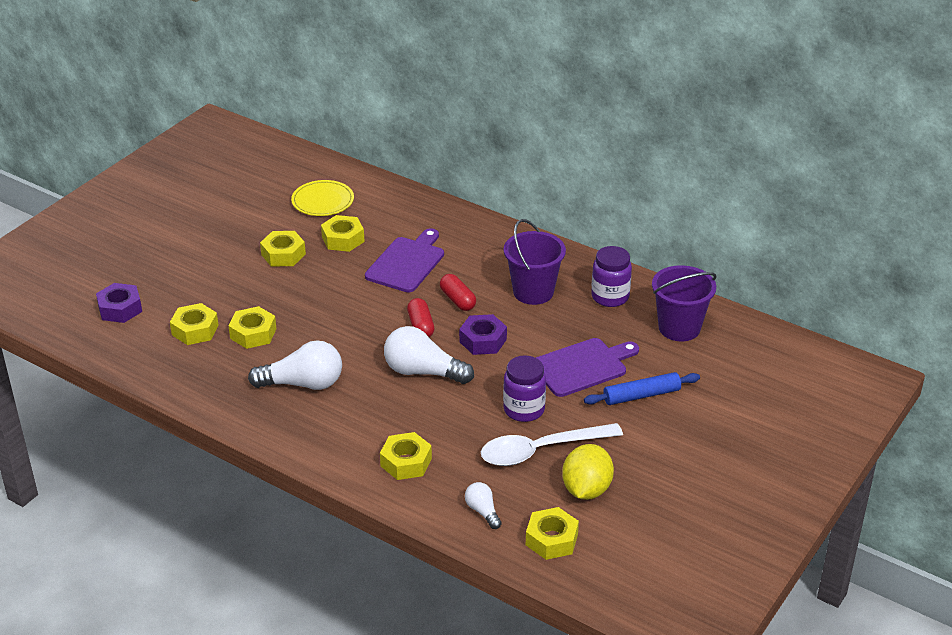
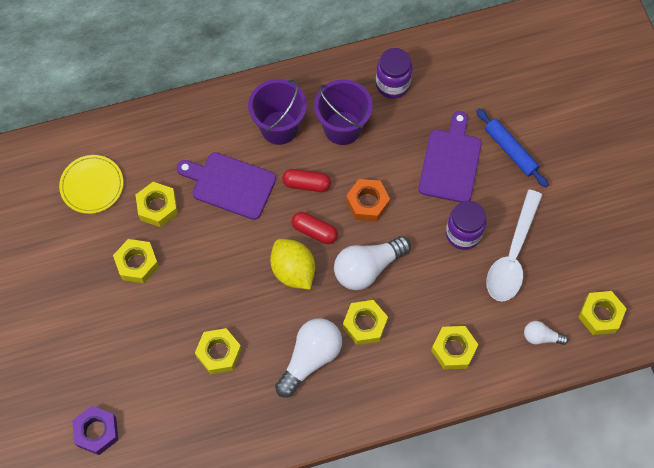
camera: 50 degrees left, 30 degrees up
(195, 330) = (176, 392): yellow nut -> yellow nut (365, 324)
(406, 263) = (230, 185): purple cutting board -> purple cutting board turned 45 degrees counterclockwise
(483, 340) = (367, 203): purple nut -> orange nut
(586, 489) = (572, 257): yellow lemon -> yellow lemon (293, 271)
(641, 395) = (510, 150): blue rolling pin -> blue rolling pin turned 60 degrees counterclockwise
(679, 328) = (463, 70): purple bucket -> purple bucket (279, 127)

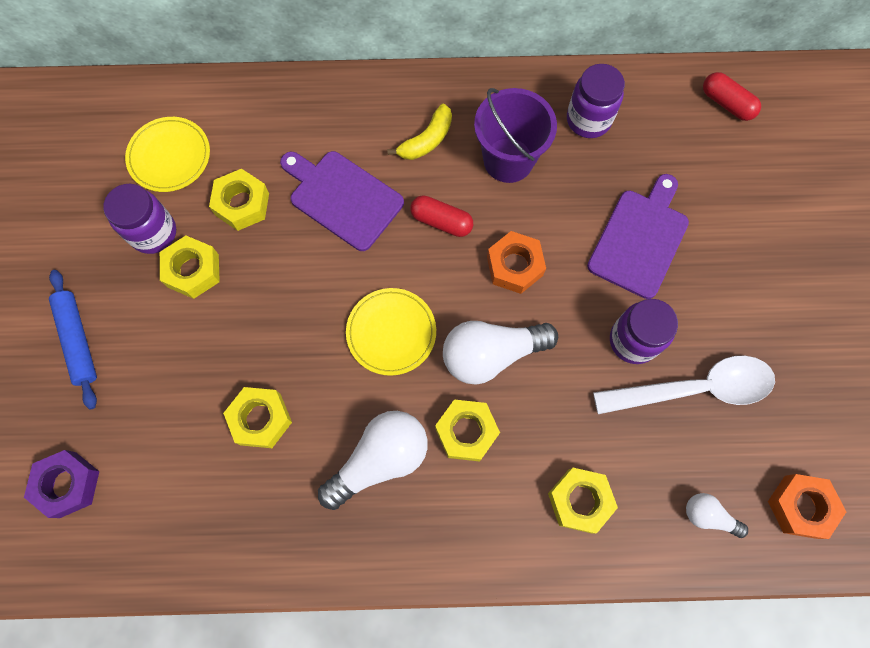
camera: 15 degrees right, 5 degrees up
(99, 244) = (153, 233): none -> purple jar
(279, 127) = (427, 140): purple bucket -> yellow banana
(293, 271) = (391, 332): yellow lemon -> yellow plate
(314, 231) = (434, 286): red capsule -> red capsule (726, 103)
(510, 150) = (725, 243): blue rolling pin -> blue rolling pin (78, 340)
(512, 255) = (694, 388): white spoon -> white spoon turned 135 degrees counterclockwise
(600, 315) = (800, 506): yellow nut -> orange nut

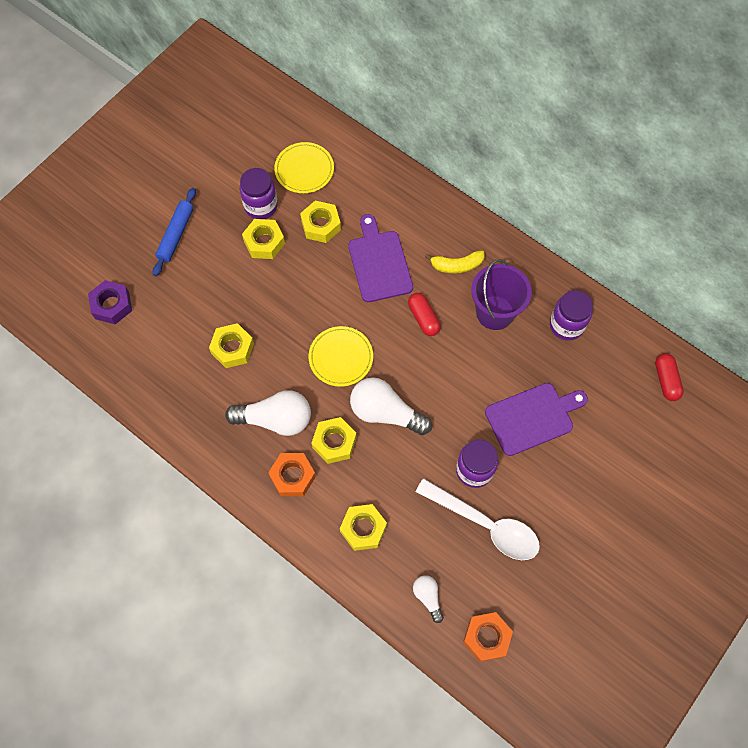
camera: 40 degrees right, 5 degrees down
(514, 266) = (443, 375): orange nut -> orange nut (292, 476)

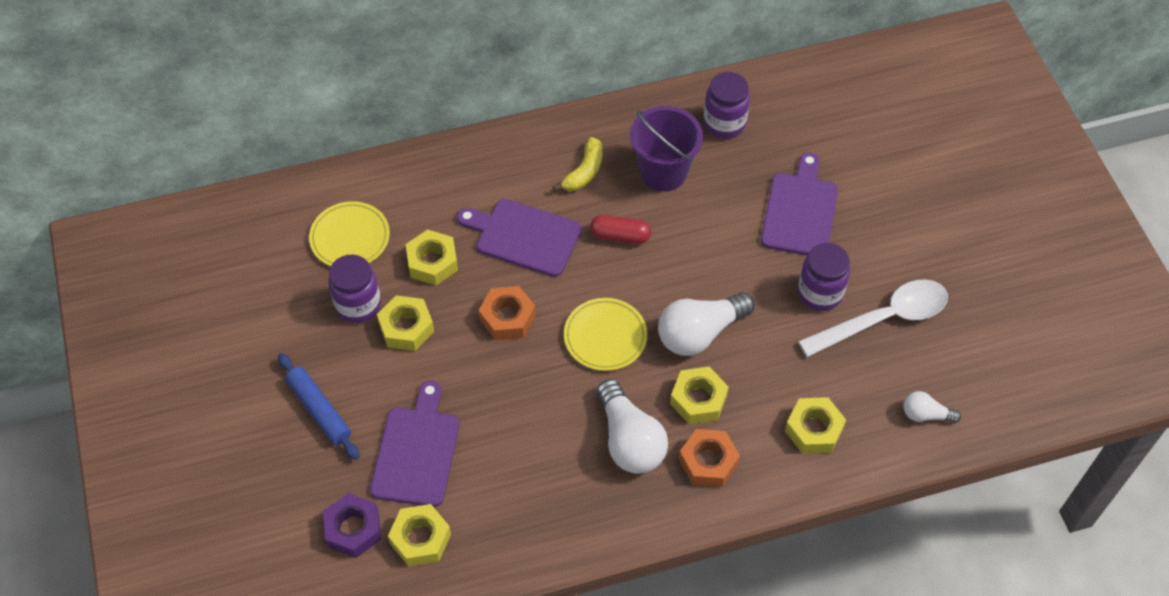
camera: 55 degrees left, 10 degrees down
(184, 304) = (416, 451): none -> purple cutting board
(232, 348) = (511, 434): yellow nut -> yellow nut (420, 539)
(275, 419) = (629, 440): white light bulb -> white light bulb turned 120 degrees clockwise
(486, 637) = (999, 388): orange nut -> orange nut (507, 318)
(666, 380) = (841, 84): red capsule -> none

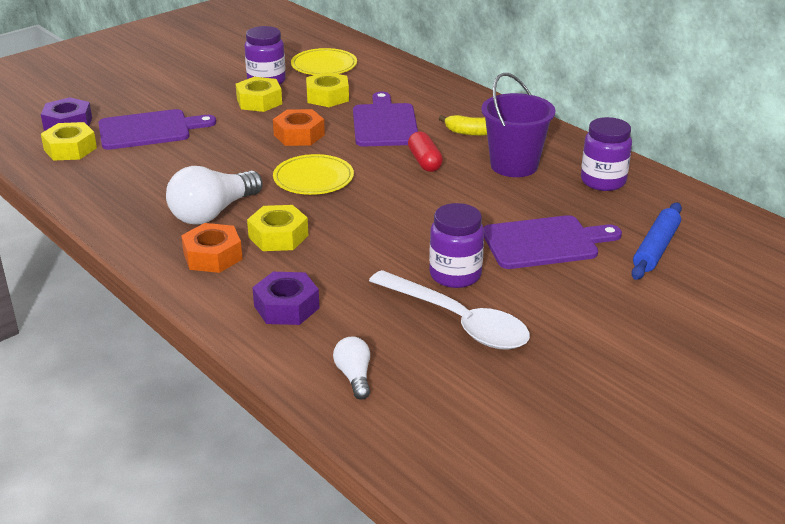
camera: 65 degrees right, 25 degrees down
(319, 410) = (165, 90): blue rolling pin -> blue rolling pin (656, 248)
(700, 333) = (353, 221): white light bulb -> none
(813, 429) = (286, 307): yellow nut -> purple nut

